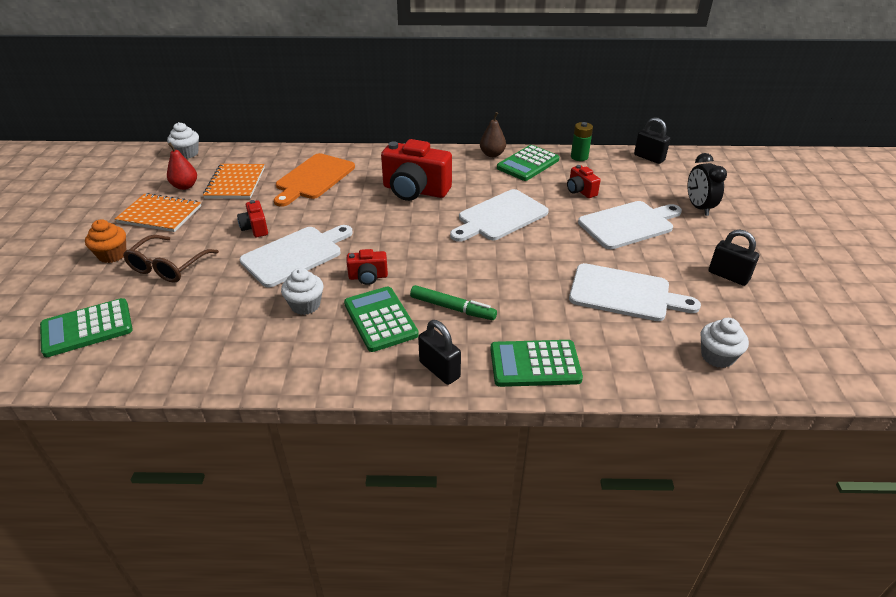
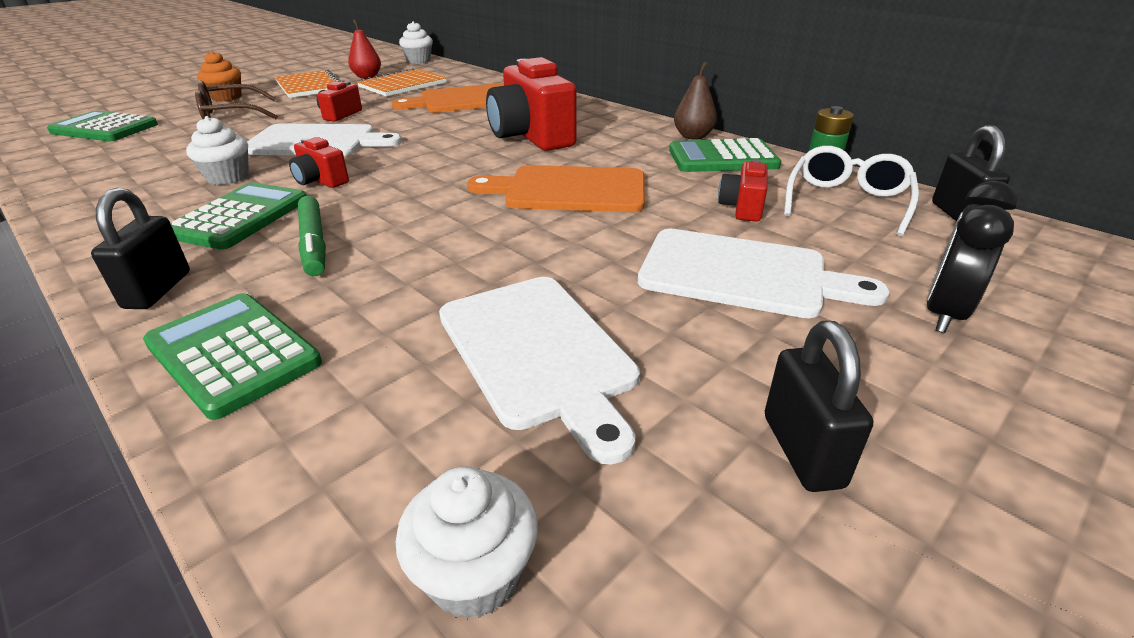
camera: 45 degrees right, 5 degrees down
(500, 217) = (569, 190): white cutting board -> orange cutting board
(608, 168) = (846, 202): none -> white glasses

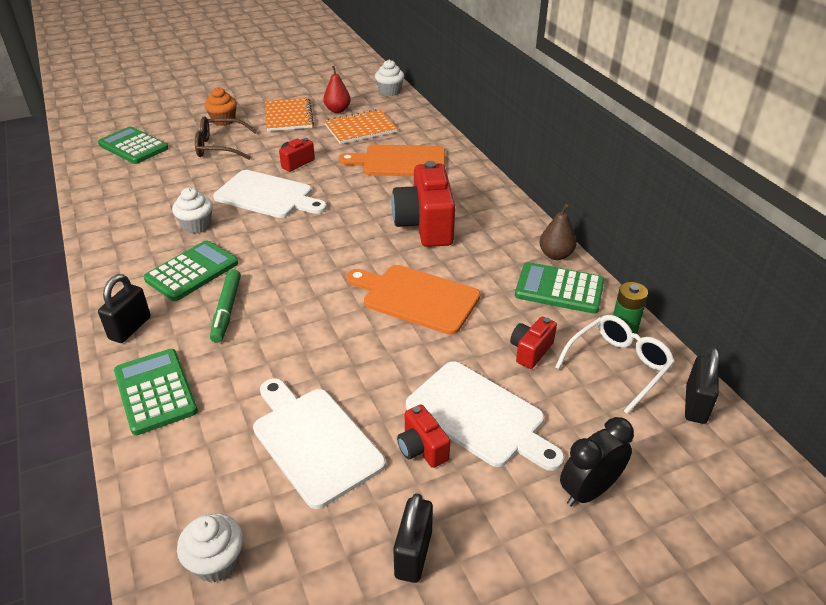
camera: 20 degrees right, 5 degrees up
(321, 181) = (253, 244): red camera -> red camera (422, 448)
(538, 352) = (314, 441): white cutting board -> white cutting board turned 150 degrees clockwise

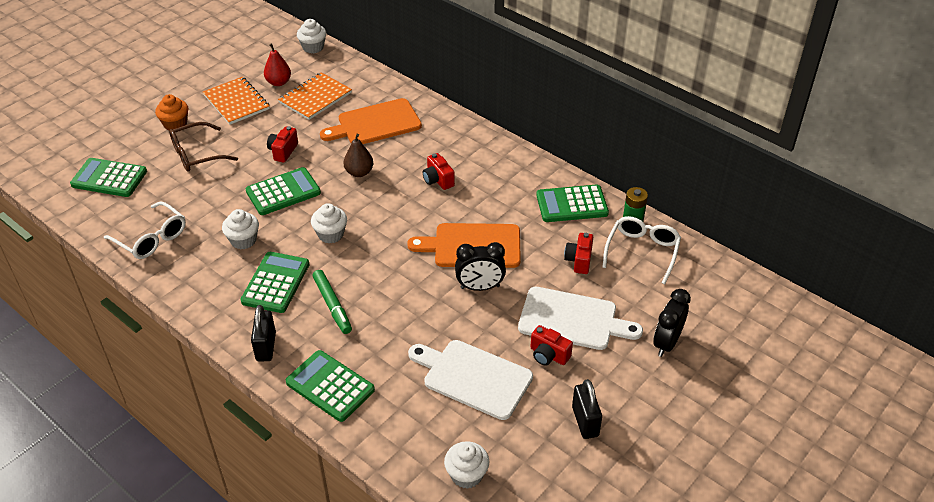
camera: 25 degrees left, 5 degrees up
(121, 201) = (151, 238): none -> white glasses
(267, 195) = (283, 192): white cutting board -> green calculator
(280, 244) = (330, 234): none -> white cupcake
(394, 342) = (480, 287): none -> black clock
(425, 225) = (438, 180): red camera -> red camera, size x0.49
(555, 255) = (553, 176): brown pear -> brown pear (359, 172)
(695, 404) = (703, 262): black padlock -> none

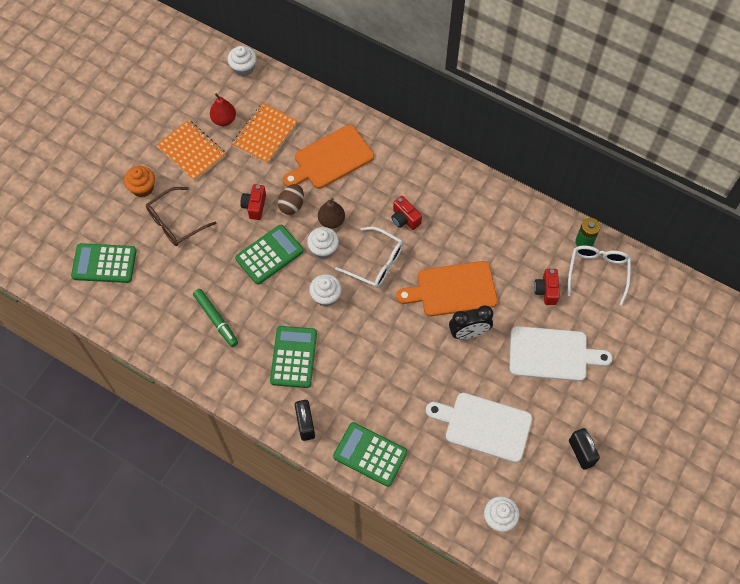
camera: 10 degrees left, 20 degrees up
(151, 238) = (168, 326): white glasses -> white glasses (376, 263)
(243, 240) = (251, 315): white cupcake -> white cupcake (323, 249)
(322, 155) = (292, 205): none -> brown egg
(332, 305) = (349, 373): green marker -> green marker (216, 319)
(548, 355) = (540, 393): red camera -> none
(572, 204) = (528, 229): green calculator -> none
(666, 343) = (632, 365): black clock -> none

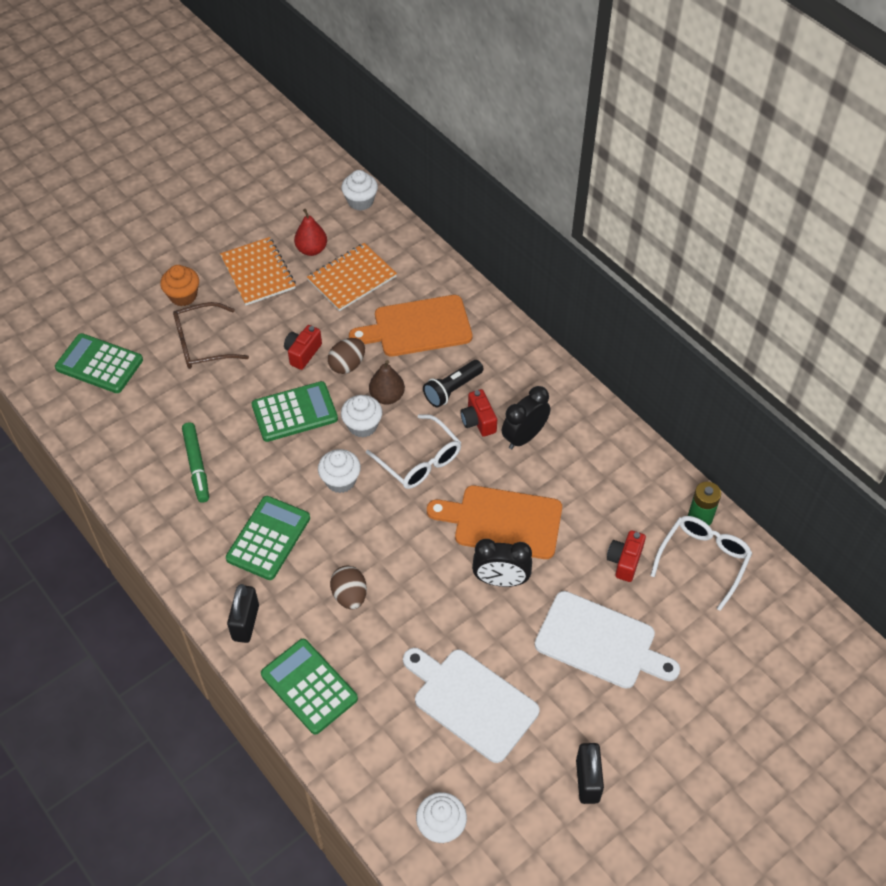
camera: 20 degrees right, 10 degrees down
(369, 379) = (350, 595): none -> brown egg
(376, 200) = (452, 389): none -> black flashlight
(442, 221) = (524, 437): none -> black clock

